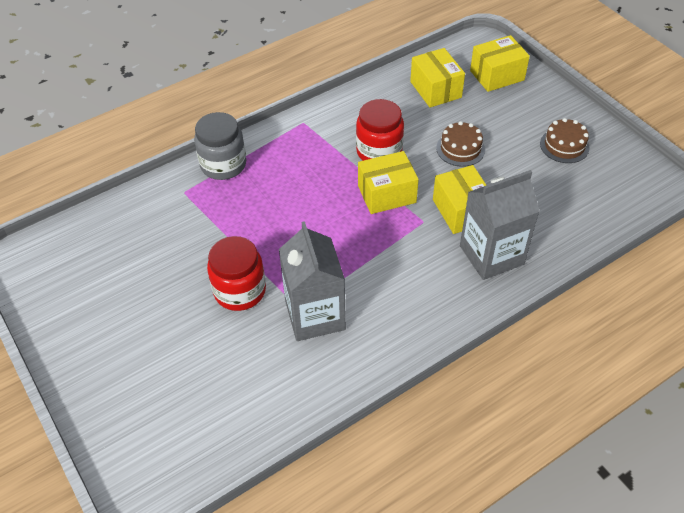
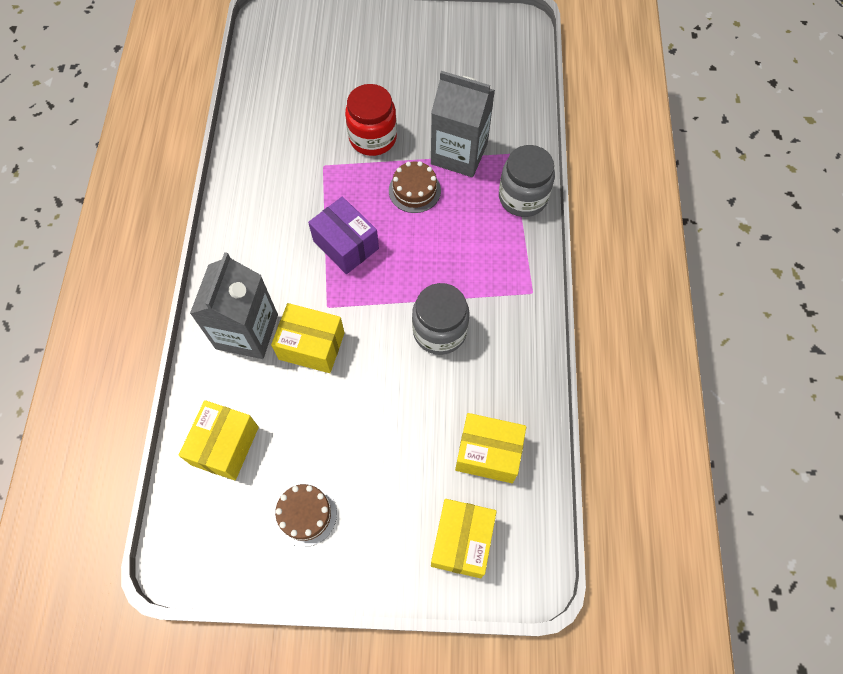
camera: 125 degrees right, 15 degrees up
(315, 315) = (307, 171): grey carton -> grey carton (459, 153)
(362, 243) = (346, 245): none -> purple box
(379, 151) = (439, 331): red jar -> grey jar
(386, 194) = (382, 300): yellow box -> yellow box (225, 446)
(460, 149) = (384, 407): brown cake -> brown cake (414, 190)

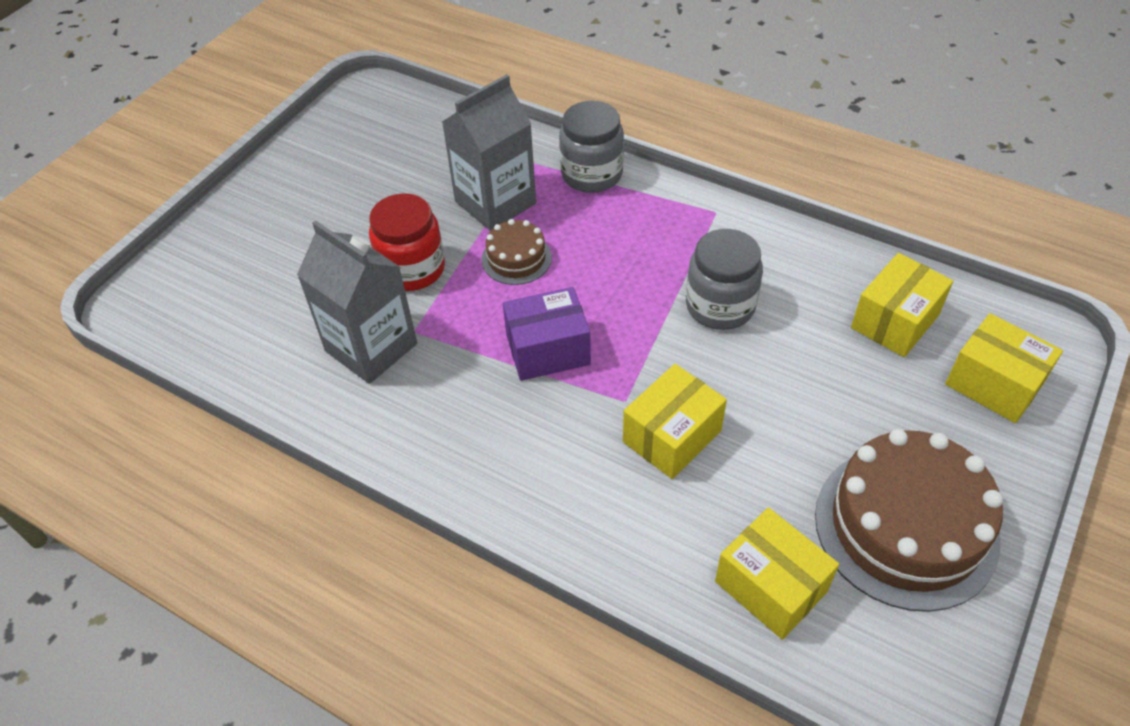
camera: 60 degrees left, 15 degrees down
(247, 331) = (611, 501): grey carton -> grey carton (371, 347)
(305, 514) = (906, 527): brown cake -> brown cake, size x2.04

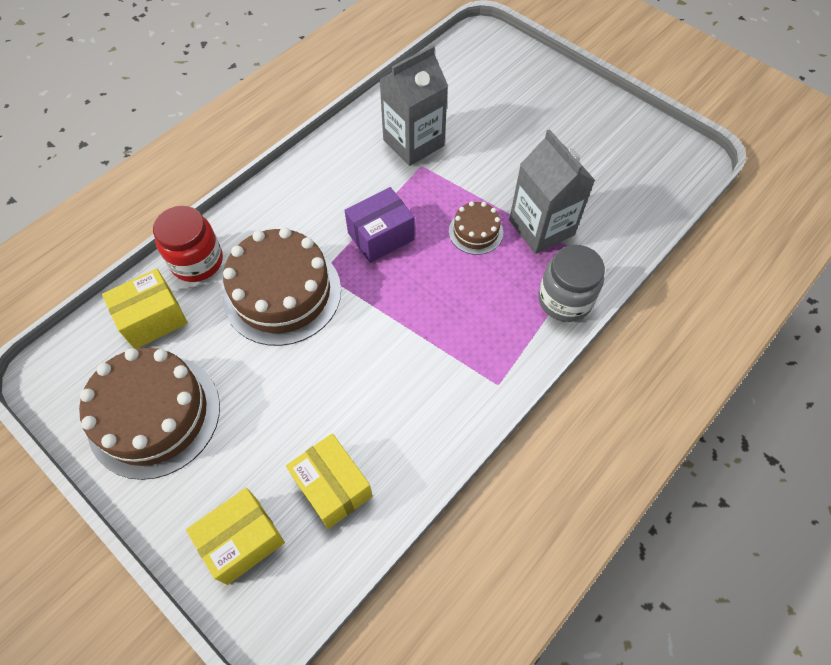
camera: 100 degrees right, 10 degrees up
(412, 269) = (480, 170): red jar -> red jar (197, 261)
(548, 350) = (381, 236): purple box -> purple box turned 60 degrees clockwise
(672, 436) = (282, 293): yellow box -> brown cake
(720, 306) = (389, 356): grey jar -> none

